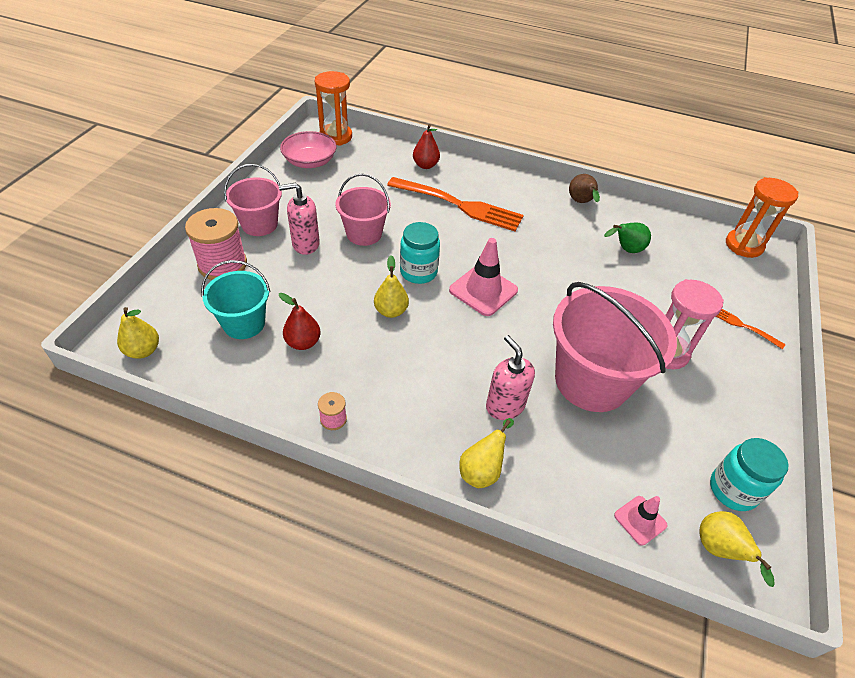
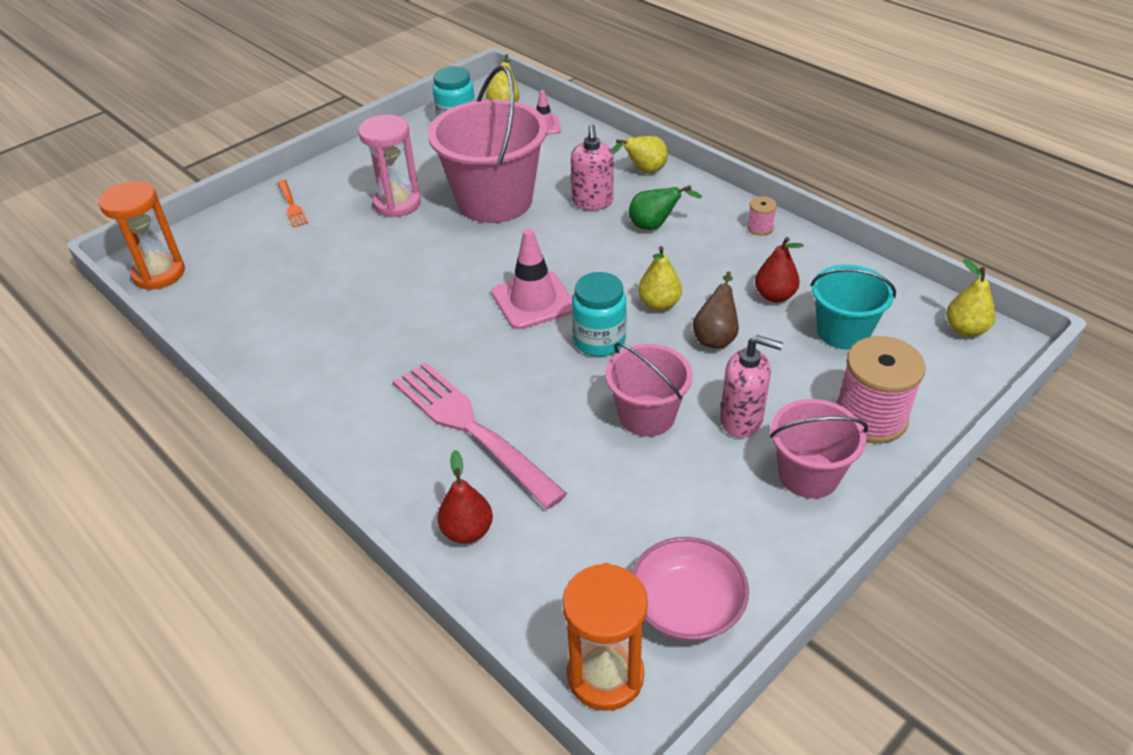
camera: 150 degrees left, 5 degrees down
(458, 205) = (472, 429): orange fork -> pink fork
(581, 202) = (284, 384): brown pear -> brown pear (715, 337)
(625, 250) = (309, 304): green pear -> green pear (655, 226)

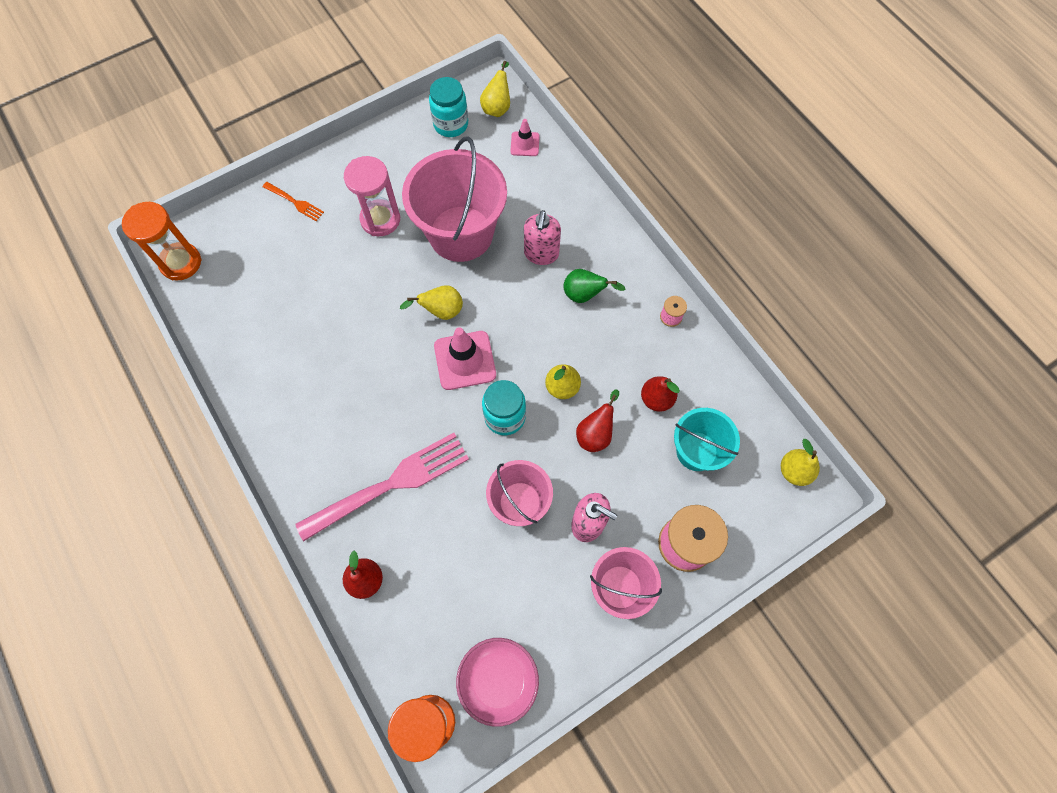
camera: 10 degrees right, 25 degrees up
(291, 205) = (294, 202): orange fork -> orange fork turned 45 degrees counterclockwise
(472, 429) = (389, 485): pink fork -> pink fork turned 90 degrees clockwise
(643, 171) = (594, 224): yellow pear -> yellow pear (441, 311)
(715, 337) = (595, 433): brown pear -> red pear

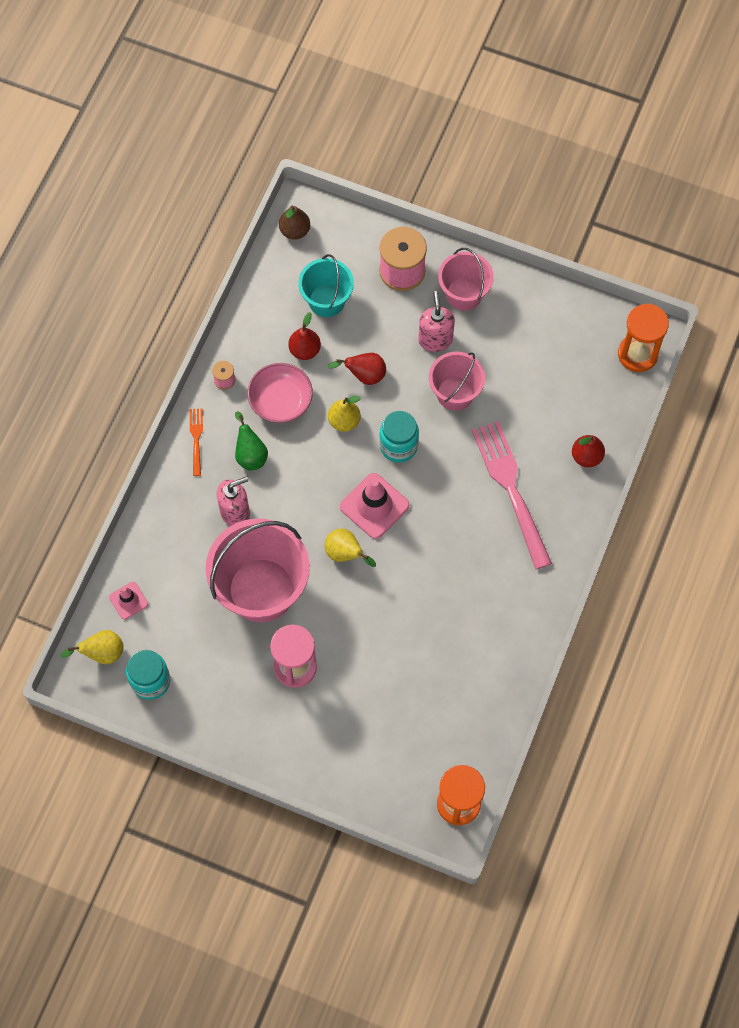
camera: 125 degrees left, 0 degrees up
(294, 202) = (330, 756): orange fork -> orange fork (196, 439)
(389, 485) = (511, 490): pink fork -> pink fork turned 45 degrees clockwise
(498, 680) = (581, 330): pink bowl -> pink bowl (280, 401)
(794, 471) = (295, 231): yellow pear -> brown pear

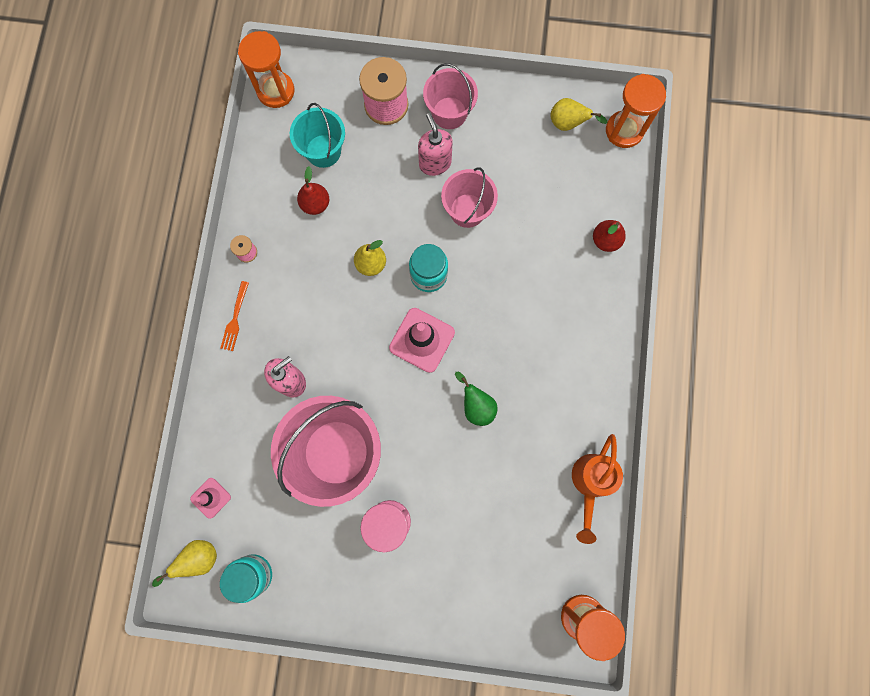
camera: 15 degrees left, 10 degrees up
(196, 439) = (235, 318): orange fork -> orange fork turned 150 degrees counterclockwise
(250, 454) = (291, 320): green pear -> green pear (476, 405)
(280, 401) = (305, 259): pink bowl -> none
(295, 231) = (276, 91): brown pear -> orange hourglass
(345, 554) = (407, 395): yellow pear -> yellow pear (568, 124)
(364, 375) = (378, 214): red pear -> none
(502, 683) = (590, 484): none -> orange watering can
(511, 490) = (545, 290): pink fork -> none

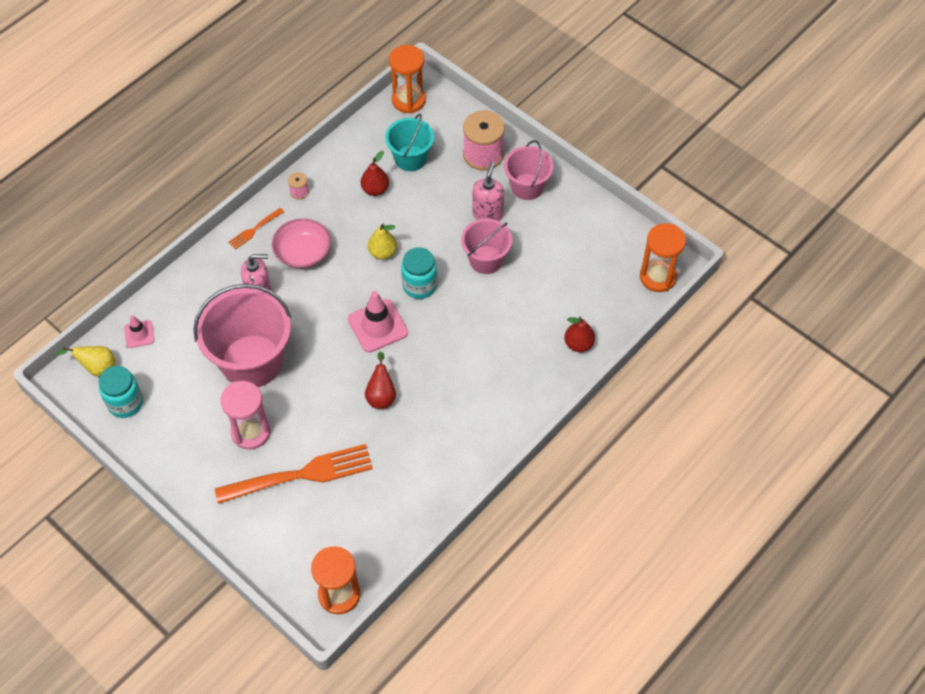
camera: 35 degrees right, 20 degrees down
(298, 312) = (303, 253): none -> pink bowl
(464, 531) = (300, 475): none -> orange fork
(476, 405) = (381, 395): green pear -> red pear
(568, 124) = (615, 246): yellow pear -> none
(590, 484) = (423, 505): orange watering can -> none

